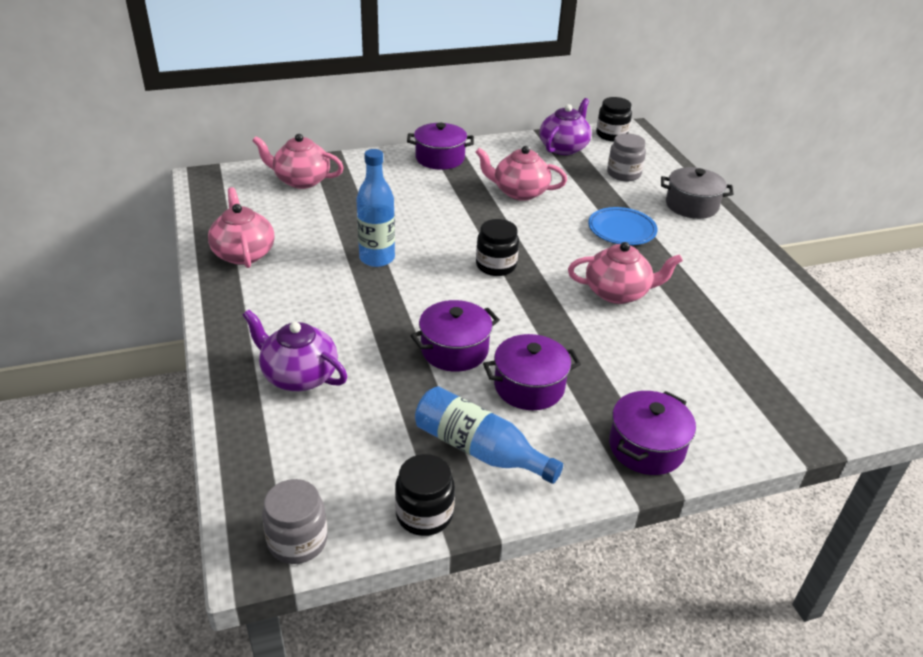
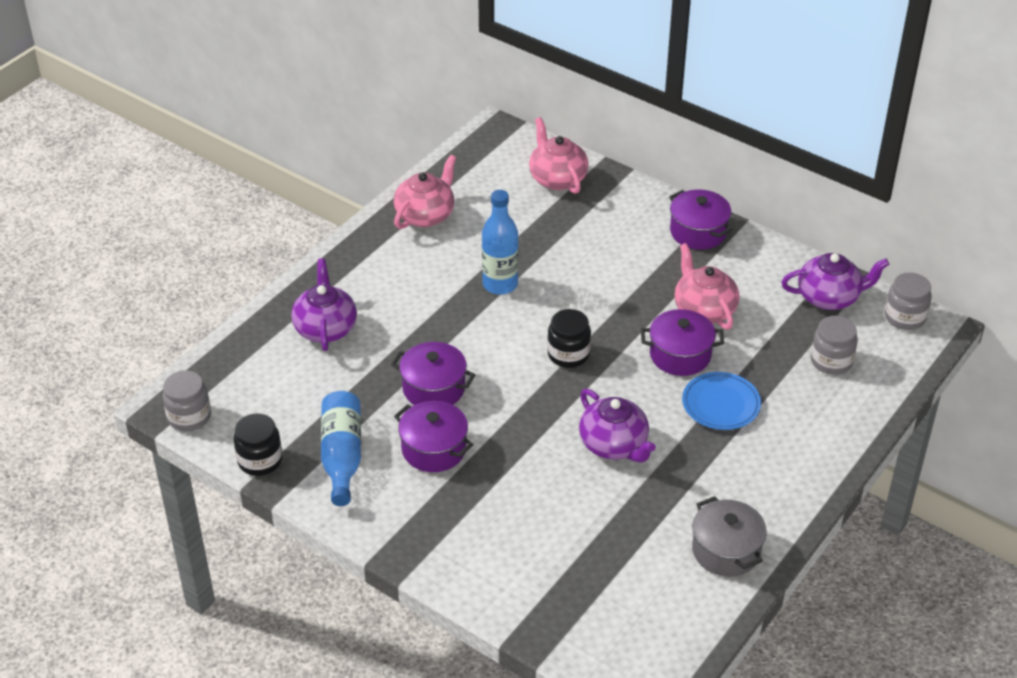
camera: 55 degrees right, 5 degrees up
(611, 135) = (905, 317): black jar -> grey jar
(618, 292) = (614, 445): pink teapot -> purple teapot
(646, 447) = (430, 543): purple pot -> purple pot (680, 355)
(691, 205) = (829, 433): grey pot -> grey pot (726, 550)

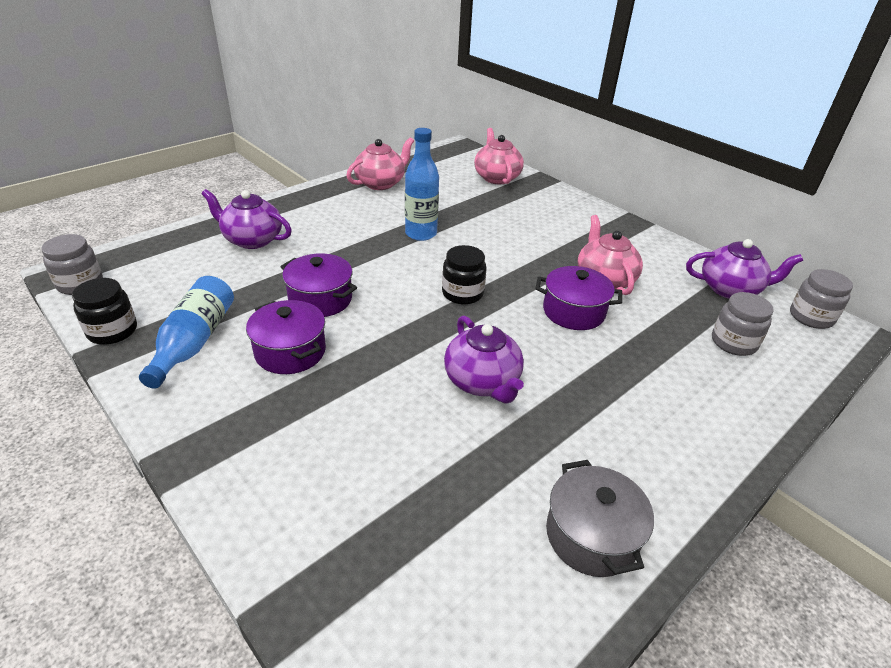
camera: 10 degrees right, 5 degrees down
(325, 328) = (252, 240): purple teapot -> purple teapot turned 75 degrees counterclockwise
(698, 232) = (608, 225): purple pot -> none
(721, 404) = (609, 363): blue plate -> none

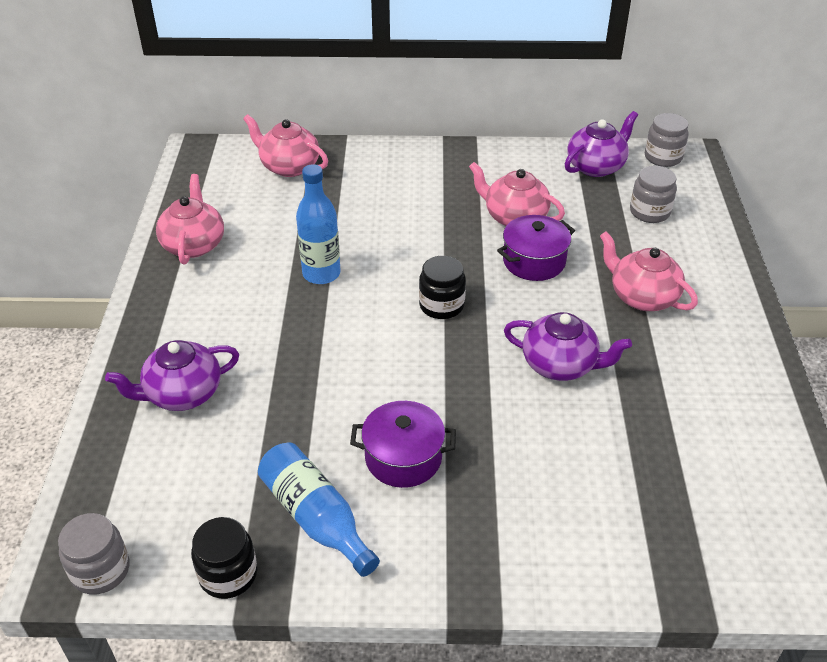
camera: 45 degrees left, 5 degrees up
(320, 299) = (347, 398): purple pot -> none
(591, 535) = (745, 408): grey pot -> none
(628, 389) = (642, 297): none -> pink teapot

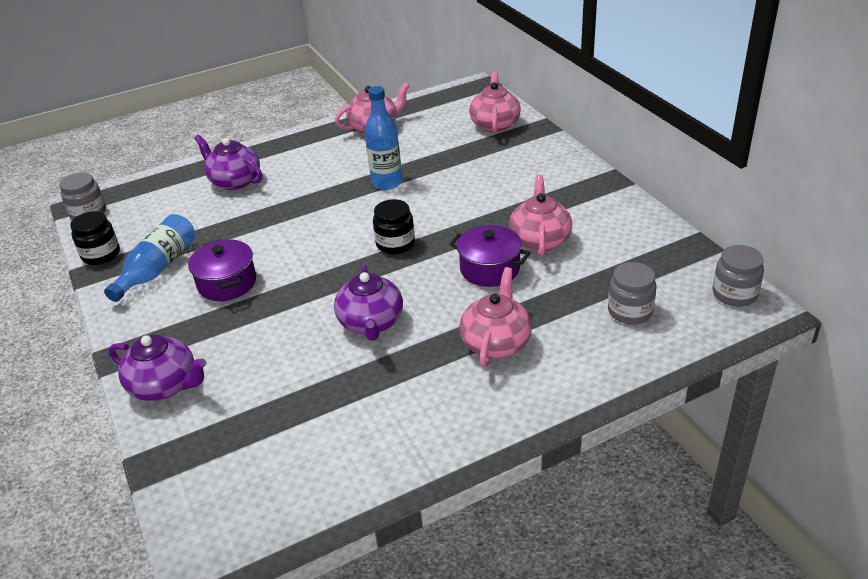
camera: 65 degrees right, 5 degrees down
(596, 166) = (667, 259): purple teapot -> purple teapot (165, 385)

